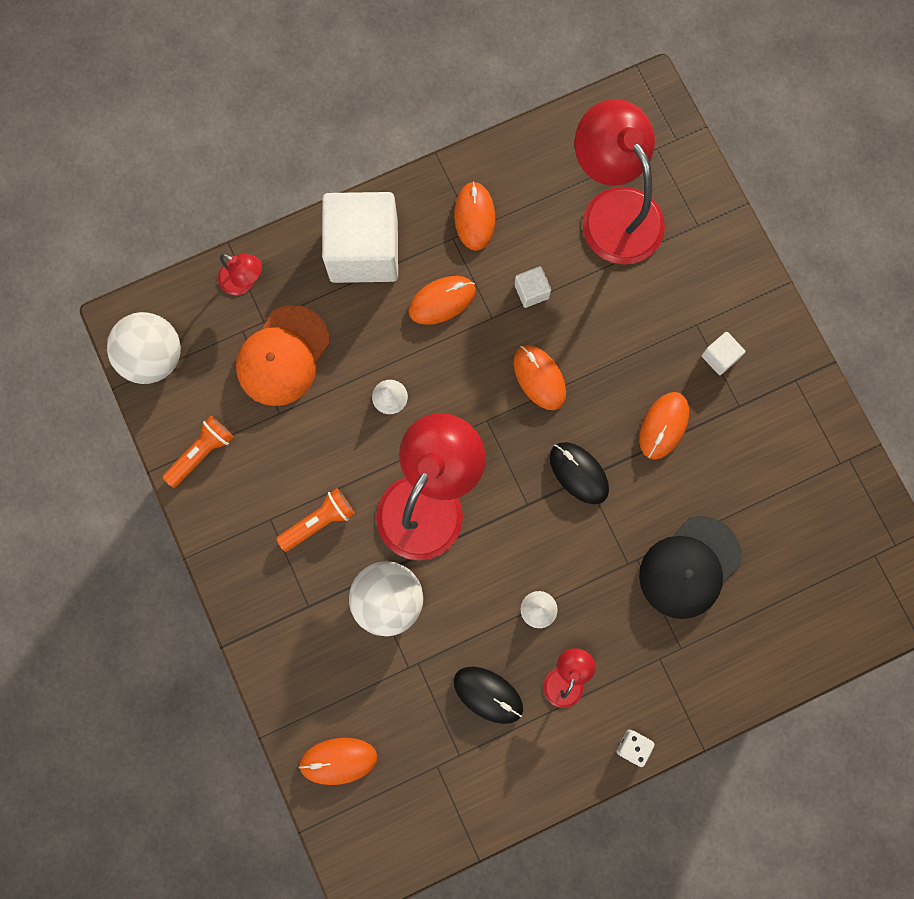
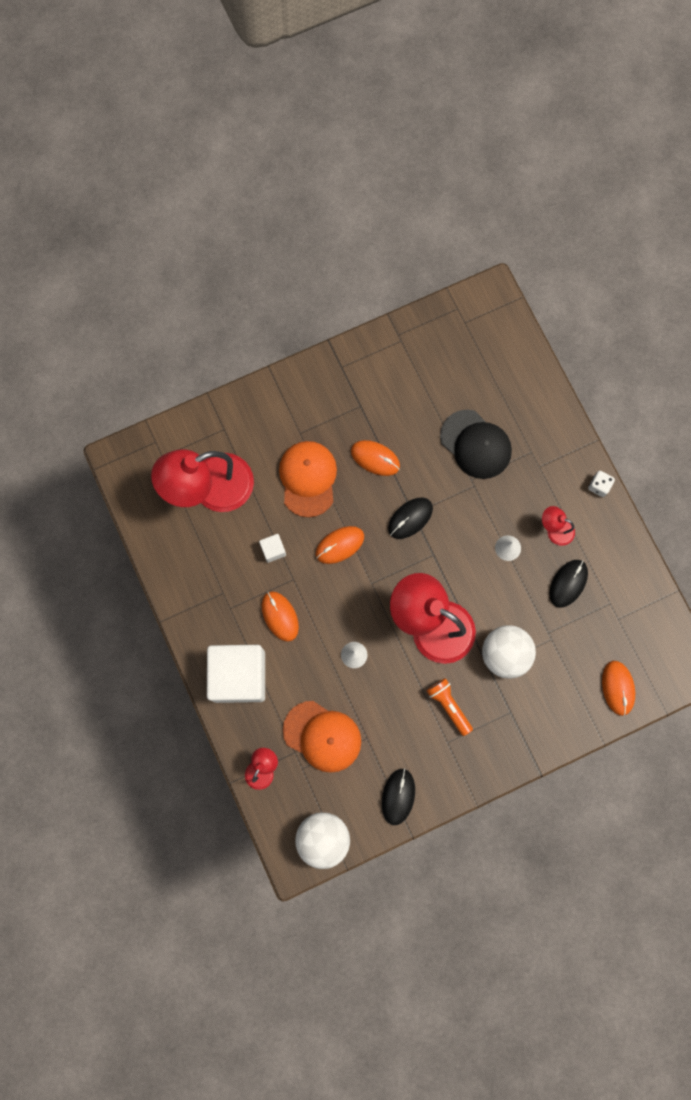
camera: 90 degrees left, 0 degrees up
(201, 453) = (398, 796): orange flashlight -> black mouse
(474, 217) = (213, 592): orange mouse -> none
(631, 336) = (308, 478): none -> orange cap
(719, 357) = (324, 418): white cube -> none

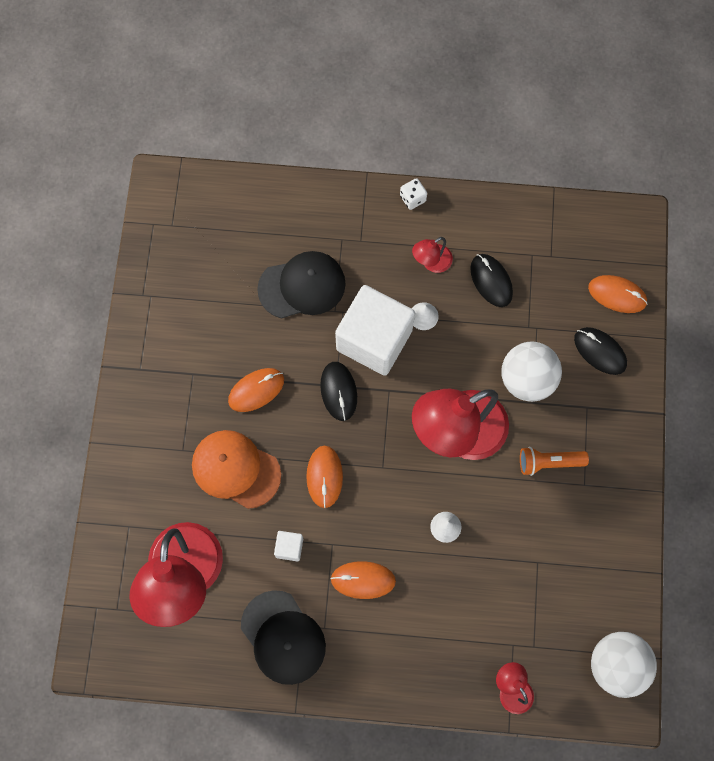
camera: 60 degrees left, 5 degrees down
(207, 583) = (283, 637): none -> black cap
(239, 676) = (401, 659): white cube -> white cube (374, 340)
(322, 736) = (511, 607): orange cap -> none
(398, 796) = (613, 564): black mouse -> black mouse (600, 351)

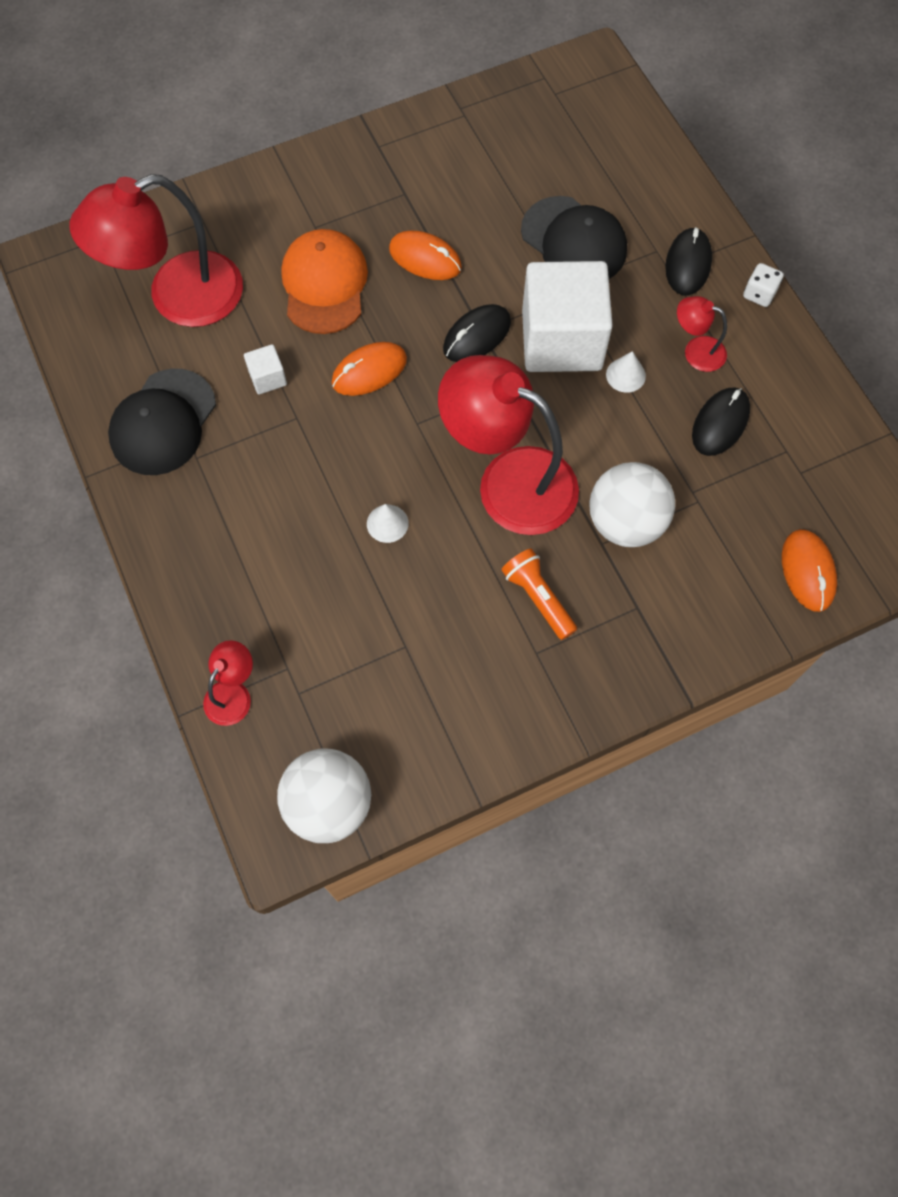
camera: 60 degrees right, 5 degrees down
(363, 580) = (273, 469): orange mouse -> none
(600, 351) = (719, 587): black mouse -> black mouse (688, 264)

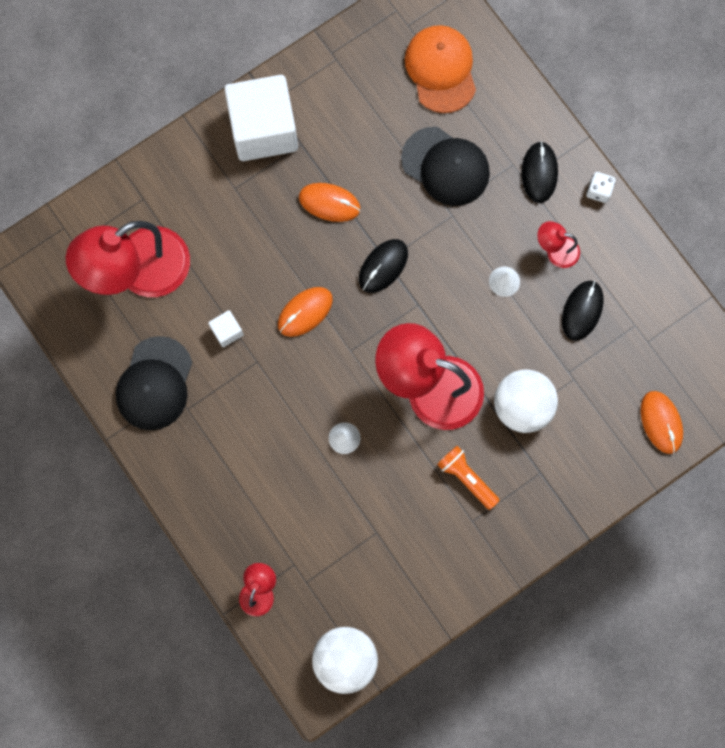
camera: 10 degrees left, 10 degrees up
(324, 284) = (254, 240): orange cap -> orange cap (441, 70)
(561, 340) = (450, 259): white cube -> white cube (264, 129)

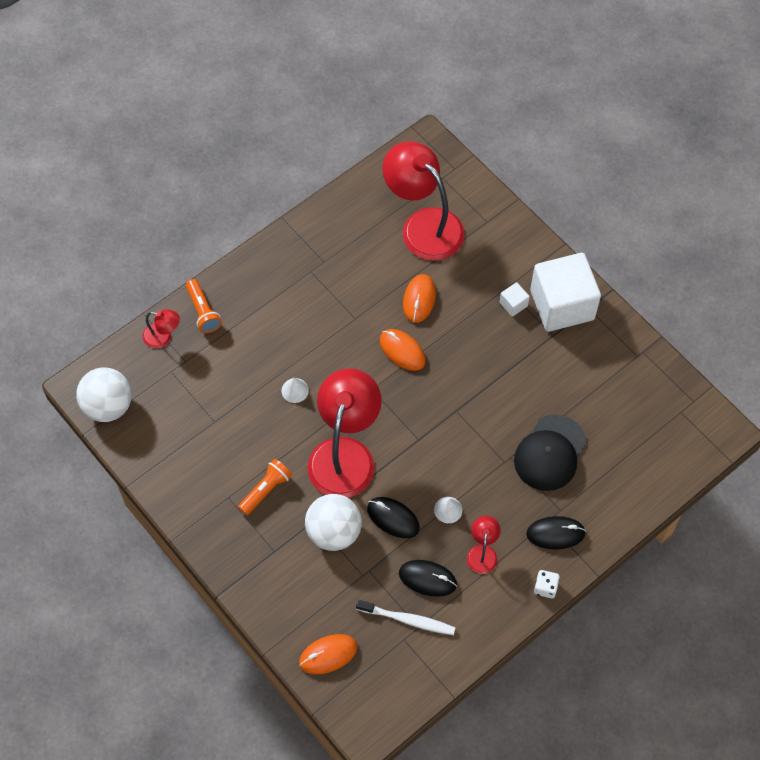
camera: 85 degrees right, 15 degrees down
(155, 384) = (330, 246): black cap -> none
(227, 331) = (379, 294): white cube -> white cube (513, 304)
(229, 541) = (203, 311): none -> orange flashlight
(329, 203) = (502, 361): orange mouse -> orange mouse (419, 299)
(383, 266) = (450, 409): black mouse -> black mouse (393, 518)
(441, 70) = (642, 442): orange cap -> none
(626, 335) = (408, 620): none -> white toothbrush

